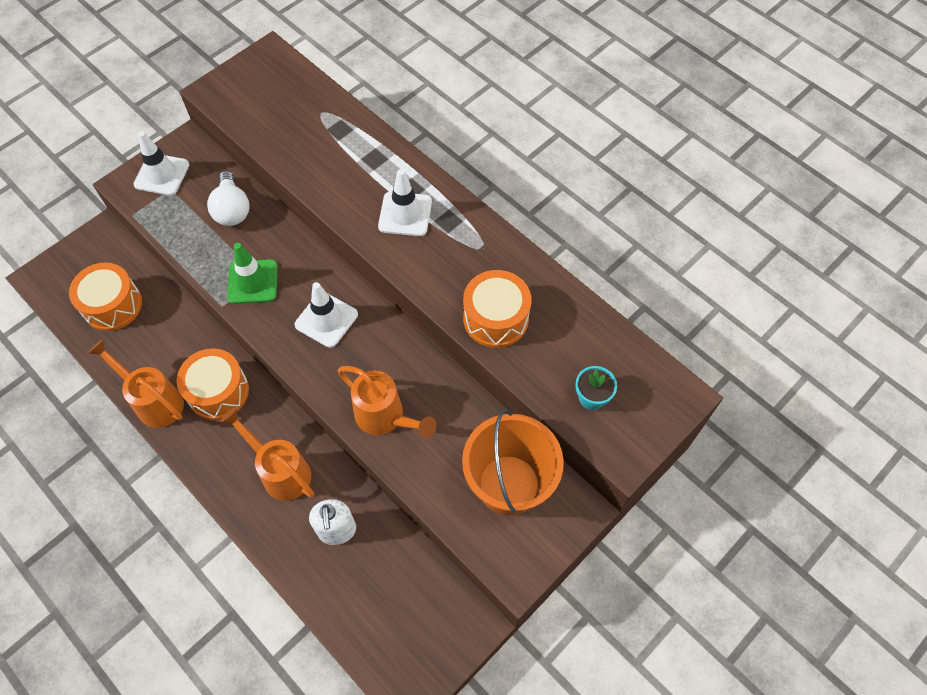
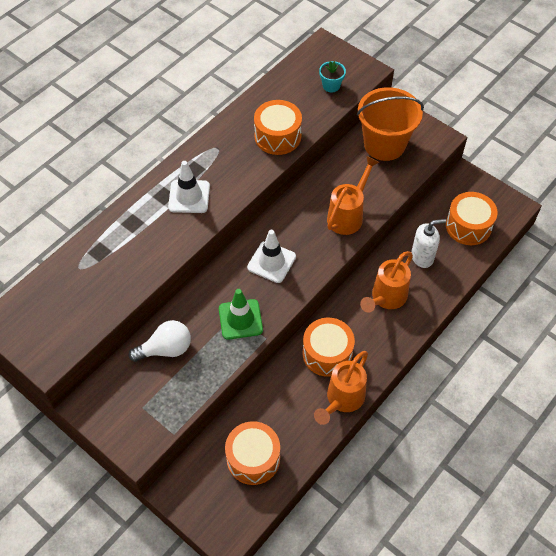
camera: 95 degrees left, 5 degrees down
(162, 175) = (125, 418): white traffic cone -> none
(380, 608) = (468, 226): none -> orange drum

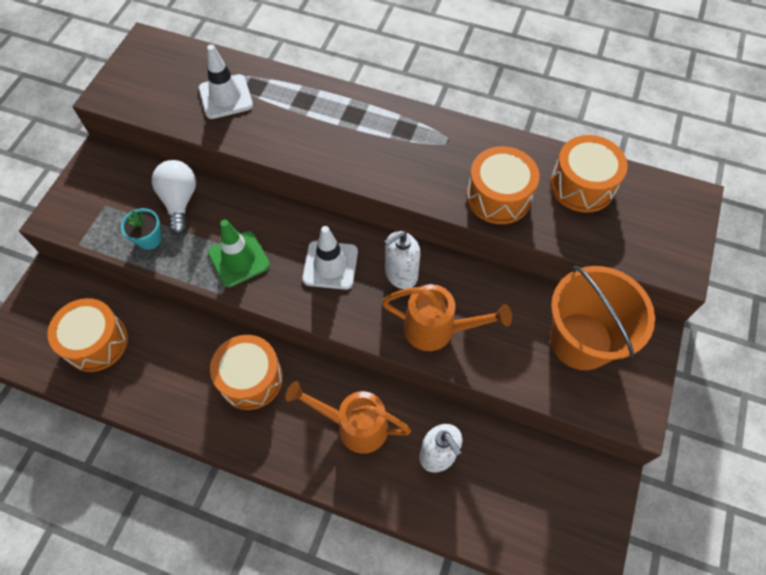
camera: 70 degrees right, 5 degrees up
(166, 349) = (180, 201): white light bulb -> white light bulb turned 150 degrees counterclockwise
(189, 196) = (361, 138): white traffic cone -> white traffic cone (226, 97)
(297, 222) = (401, 274): none -> white soap dispenser
(331, 86) = (621, 230): turquoise flower pot -> turquoise flower pot (149, 239)
(342, 400) = (191, 415): orange watering can -> none
(468, 226) = (519, 508): orange drum -> orange drum (582, 185)

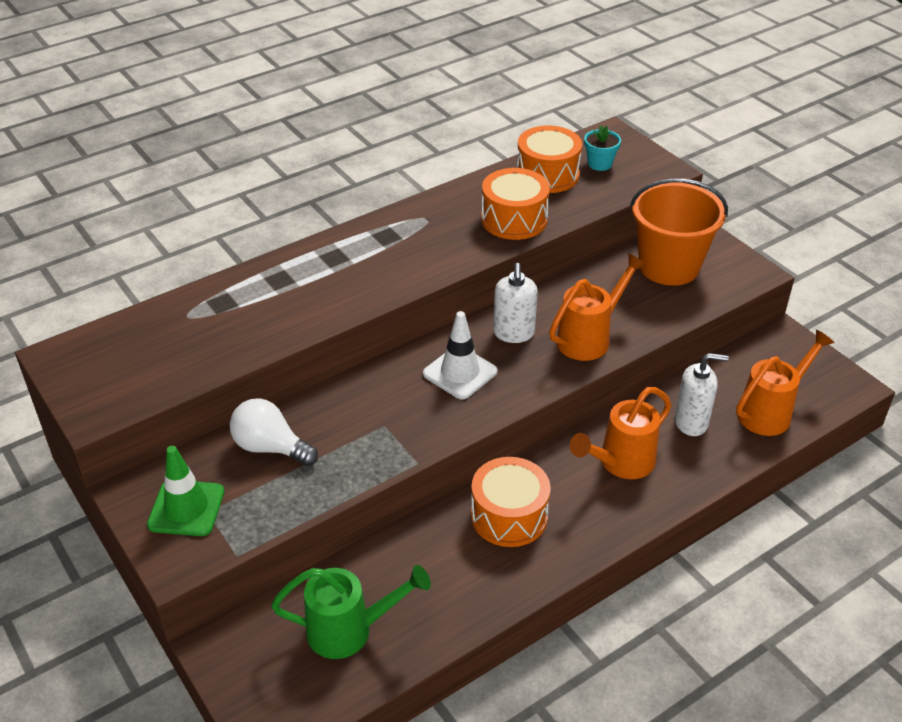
camera: 55 degrees left, 20 degrees down
(96, 342) = (349, 630): orange drum -> green watering can
(149, 239) = (294, 491): turquoise flower pot -> turquoise flower pot (600, 164)
(226, 97) = (211, 327): white traffic cone -> none
(239, 259) = (390, 432): green traffic cone -> green traffic cone (186, 508)
(498, 514) = (770, 412): none -> orange watering can

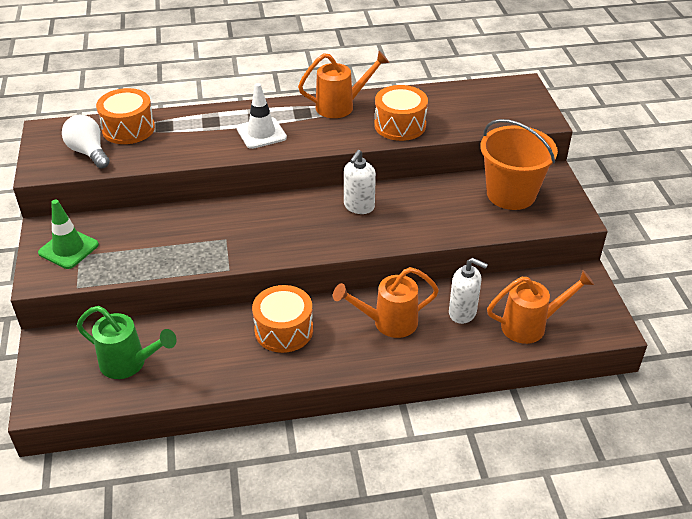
camera: 25 degrees right, 0 degrees up
(270, 447) = (145, 229): white light bulb -> white light bulb (89, 152)
(460, 373) = (301, 221): white traffic cone -> white traffic cone (261, 133)
(547, 175) = (449, 101): orange drum -> orange drum (128, 129)
(589, 338) = (410, 226): orange watering can -> orange watering can (341, 106)
(600, 164) = (495, 103): turquoise flower pot -> none

